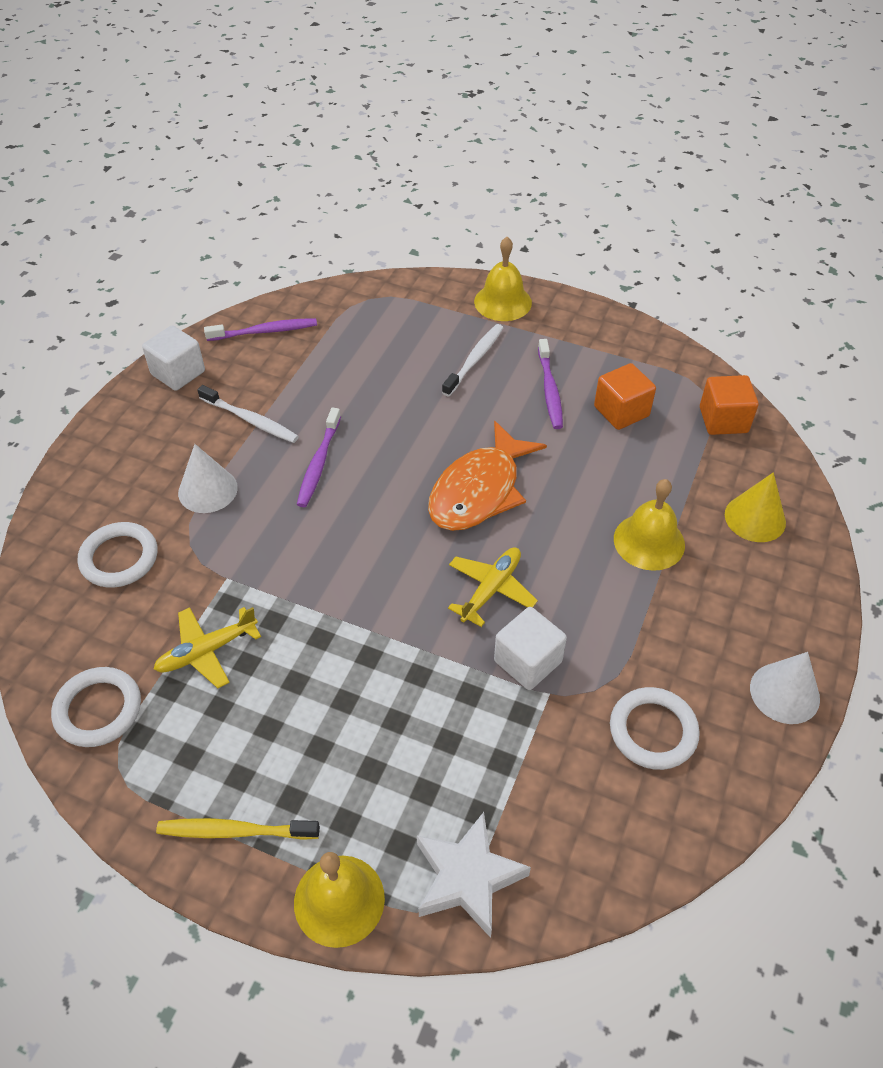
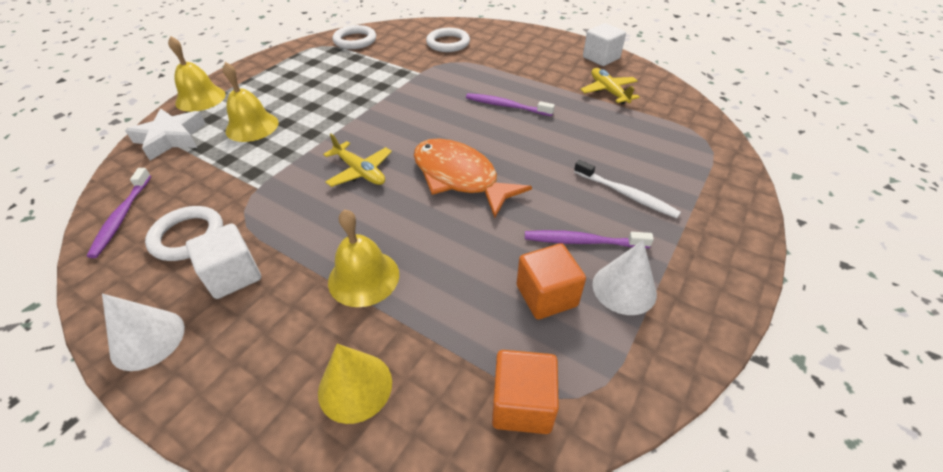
camera: 100 degrees right, 5 degrees down
(207, 651) = (372, 66): yellow plane -> yellow plane (608, 91)
(208, 490) = (492, 67): white cone -> white cone (624, 288)
(234, 831) = (262, 72): yellow toothbrush -> none
(250, 420) = (553, 82): white toothbrush -> none
(265, 331) = (650, 89): purple toothbrush -> purple toothbrush (122, 217)
(503, 302) = (725, 227): yellow bell -> yellow bell (252, 126)
(527, 661) = (289, 181): white cube -> white cube (233, 275)

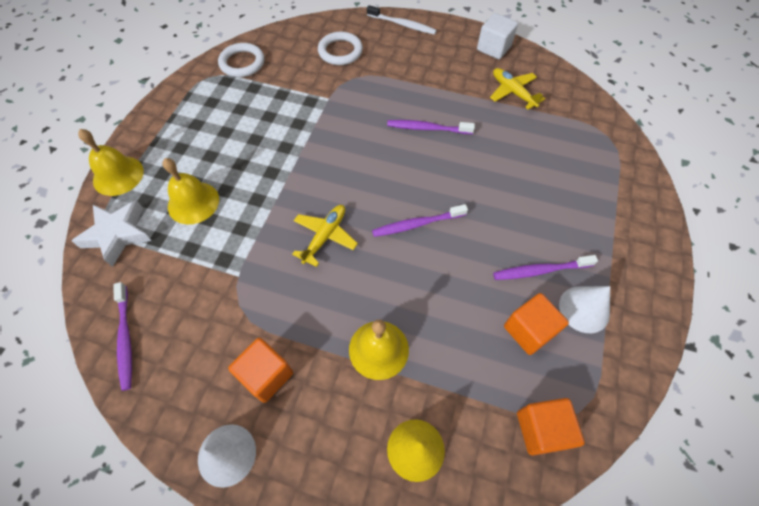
camera: 15 degrees left, 15 degrees up
(188, 236) = (202, 345): white ring -> none
(233, 275) = (266, 375): white cube -> orange cube
(360, 171) = (325, 236): yellow plane -> yellow plane turned 90 degrees counterclockwise
(459, 177) = (417, 224): orange fish -> purple toothbrush
(626, 194) = (561, 213): white toothbrush -> white toothbrush (402, 25)

